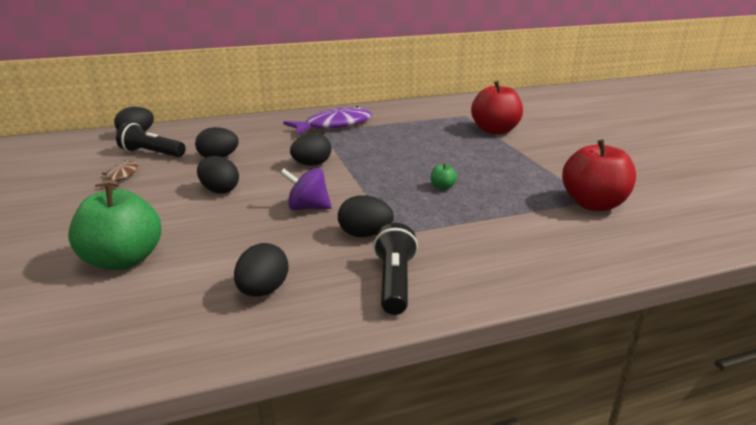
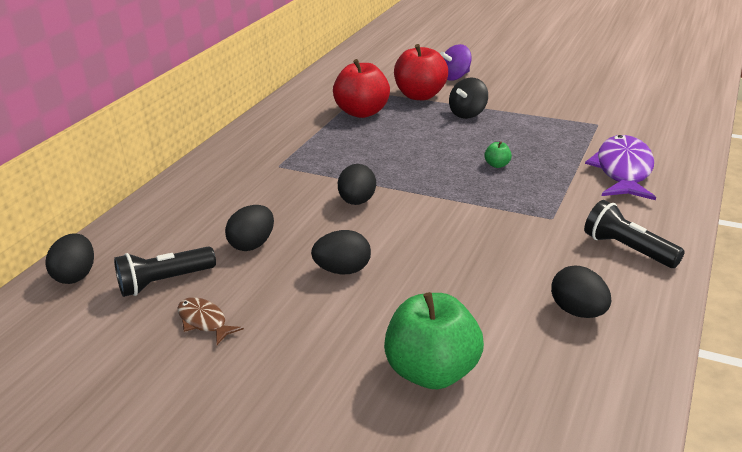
camera: 45 degrees left, 5 degrees up
(307, 208) = (451, 238): purple spinning top -> purple spinning top (455, 77)
(334, 125) = (277, 154): purple fish -> purple fish (623, 170)
(365, 234) = (537, 231): black egg -> none
(501, 152) = (468, 114): none -> black spinning top
(593, 204) = (603, 127): red apple -> red apple (362, 112)

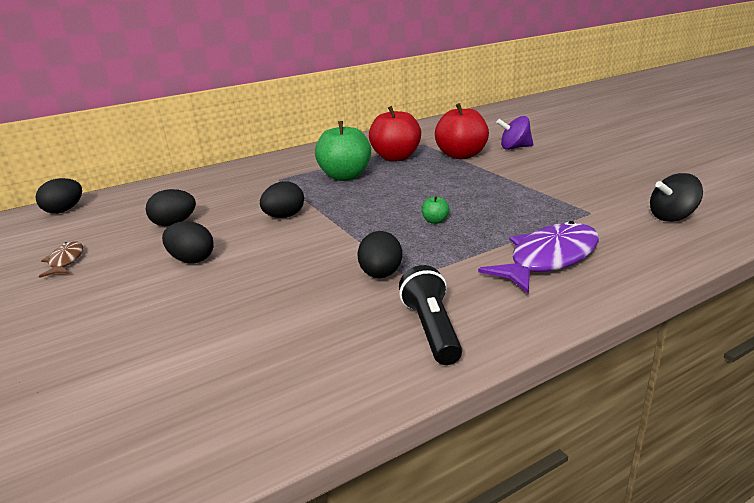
camera: 35 degrees right, 5 degrees down
(164, 282) = (92, 229): black flashlight -> none
(433, 372) = (111, 358): green apple -> green apple (345, 176)
(468, 114) = (478, 176): black spinning top -> black spinning top (672, 217)
(578, 311) = (292, 364): black egg -> black egg (381, 275)

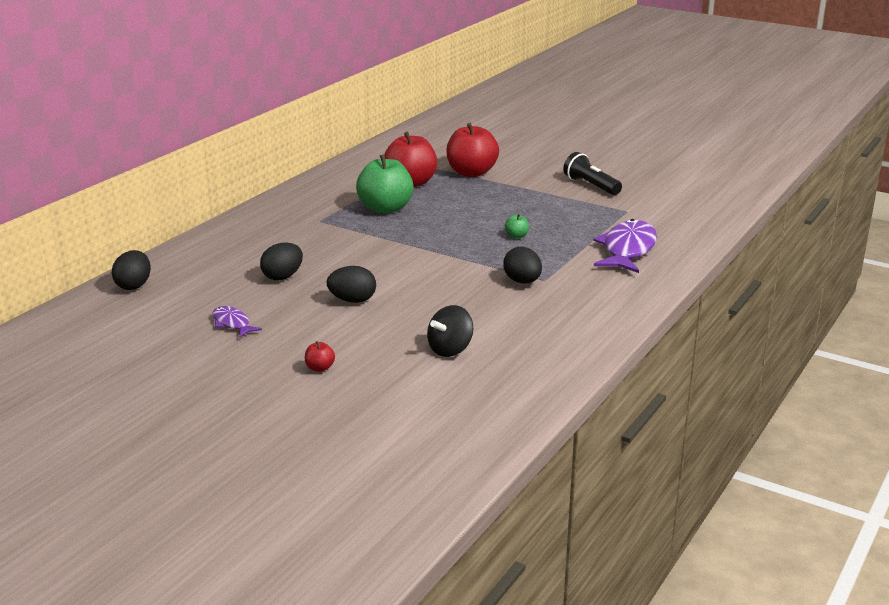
camera: 30 degrees left, 0 degrees up
(46, 333) = (320, 368): none -> red apple
(65, 261) = (232, 323): brown fish -> purple fish
(284, 216) = (381, 253): black egg -> none
(432, 329) = (595, 306): black flashlight -> black flashlight (591, 186)
(514, 148) = (512, 159): purple spinning top -> none
(672, 217) = (684, 205): black spinning top -> black spinning top (450, 350)

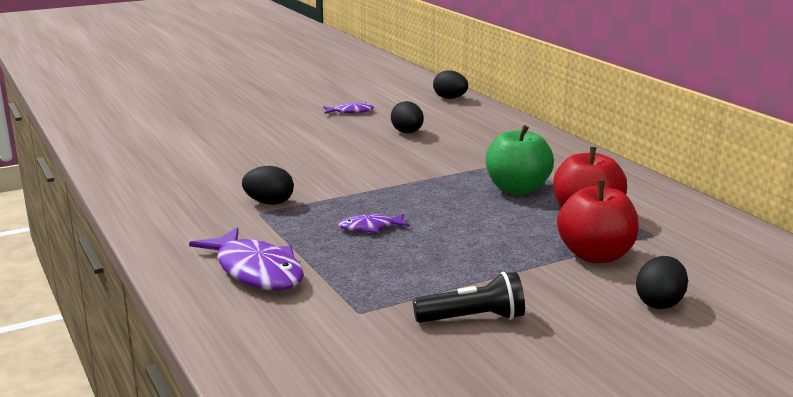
camera: 120 degrees right, 5 degrees down
(320, 368) = (251, 121): red apple -> none
(352, 300) = (333, 144): black egg -> black egg (659, 303)
(450, 350) = (208, 154): black spinning top -> none
(516, 236) = (370, 228): green apple -> purple fish

